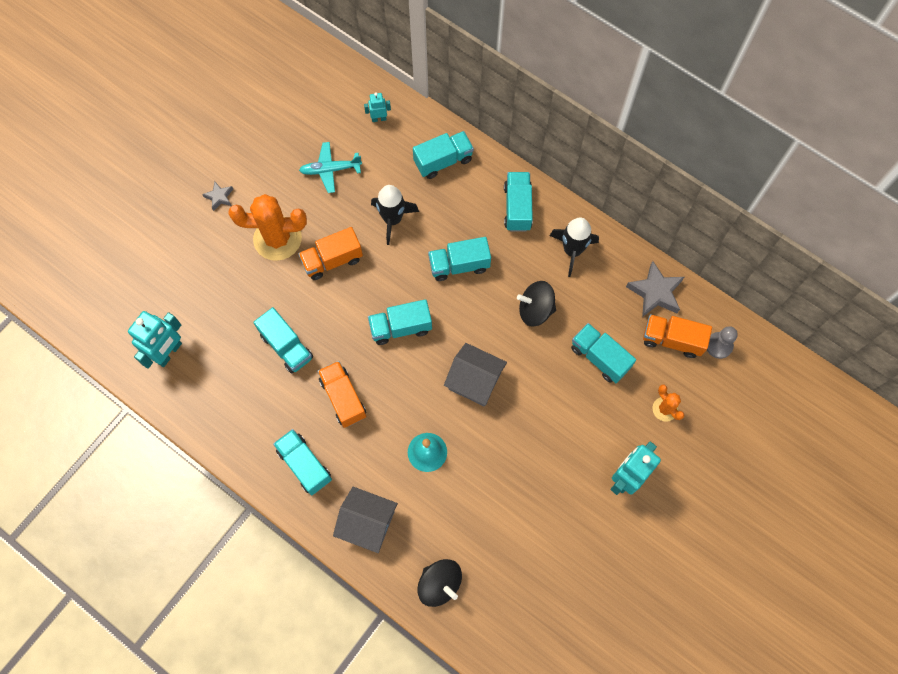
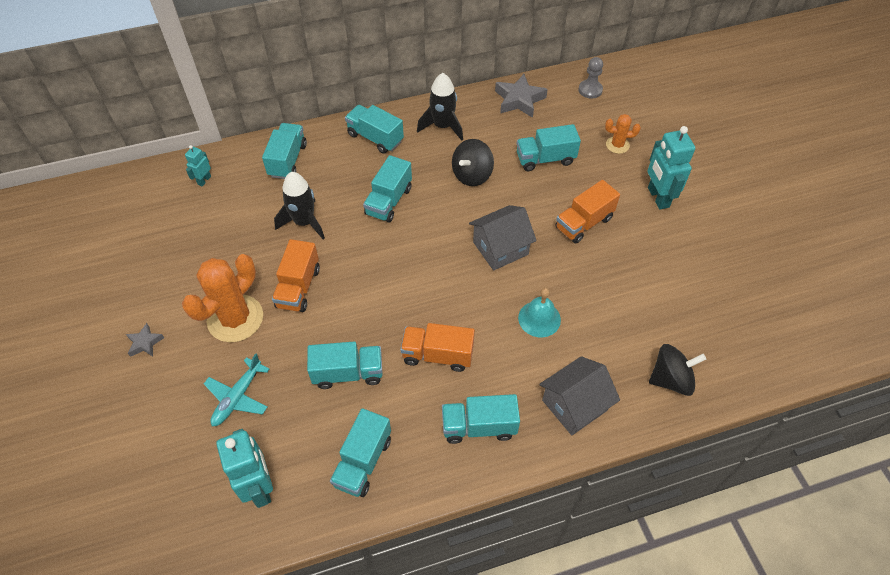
camera: 55 degrees left, 15 degrees down
(330, 170) = (213, 240): turquoise plane -> turquoise plane (238, 397)
(400, 327) = (408, 273): turquoise truck -> turquoise truck (363, 461)
(672, 340) = (565, 111): orange truck -> orange truck (583, 223)

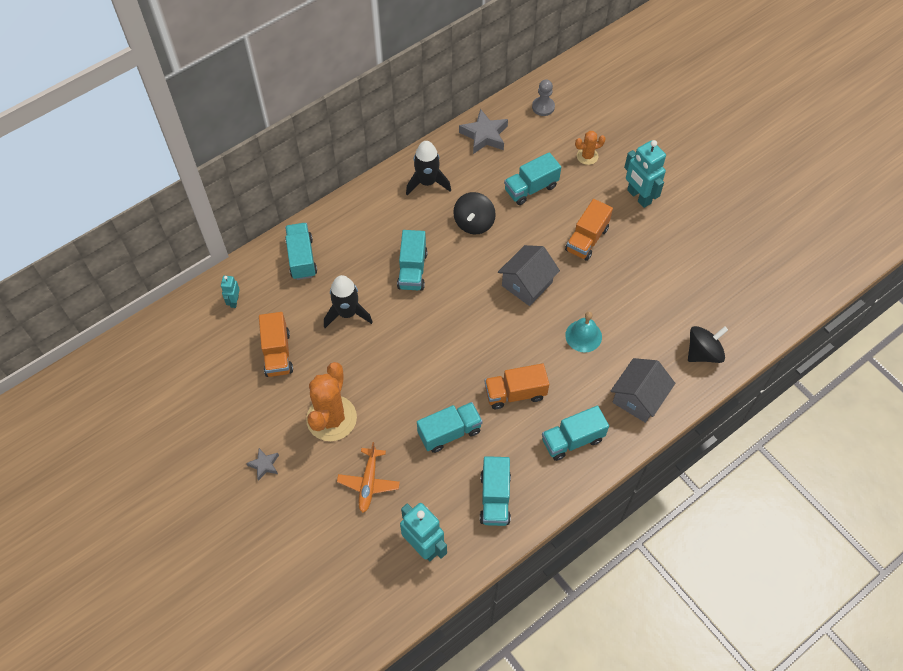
camera: 20 degrees left, 5 degrees up
(238, 397) = (368, 482): turquoise plane -> orange plane
(298, 287) = (372, 374): orange truck -> orange truck (277, 353)
(375, 138) = (371, 212): turquoise truck -> none

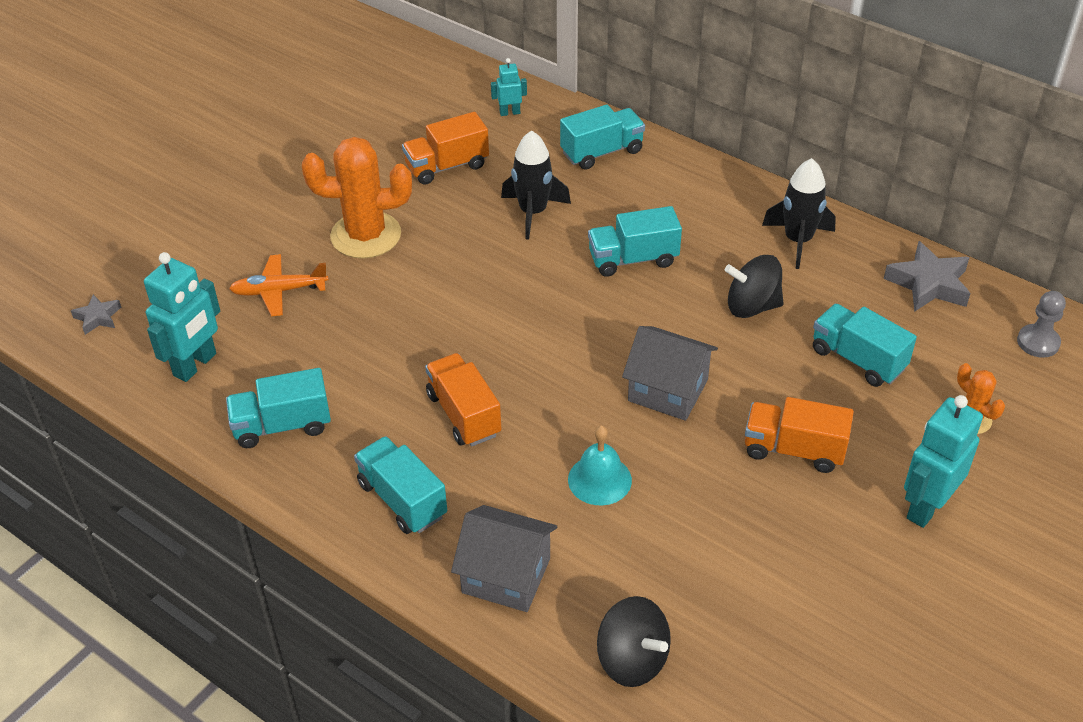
camera: 75 degrees right, 15 degrees down
(264, 465) = (284, 194): grey star -> grey star (98, 317)
(449, 432) = (376, 355): turquoise truck -> none

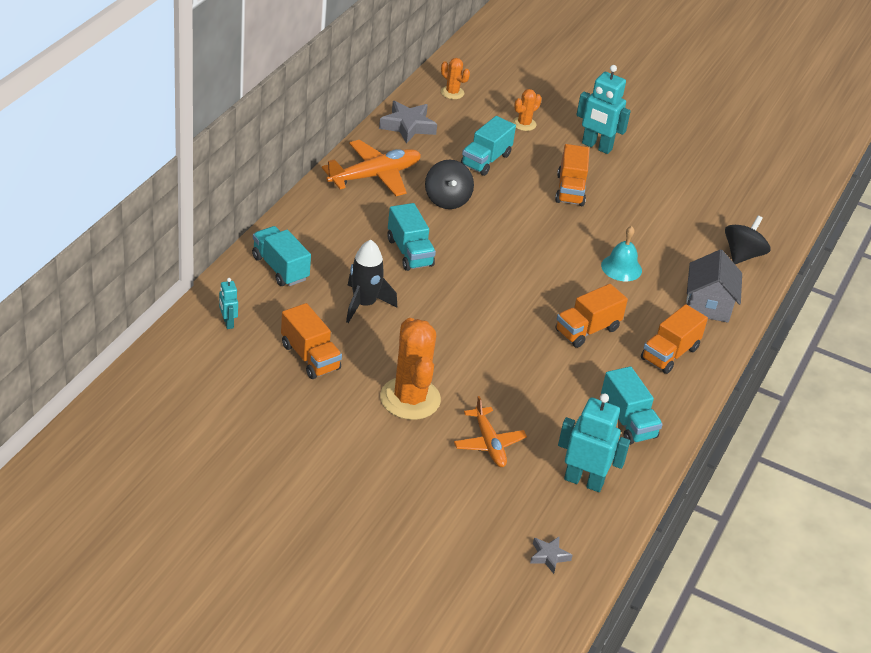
camera: 105 degrees left, 5 degrees down
(402, 499) = (669, 354): turquoise truck -> orange truck
(668, 390) = (536, 238): grey house -> none
(798, 241) = (374, 176): black rocket -> orange plane
(1038, 342) = (452, 92): grey pawn -> orange cactus

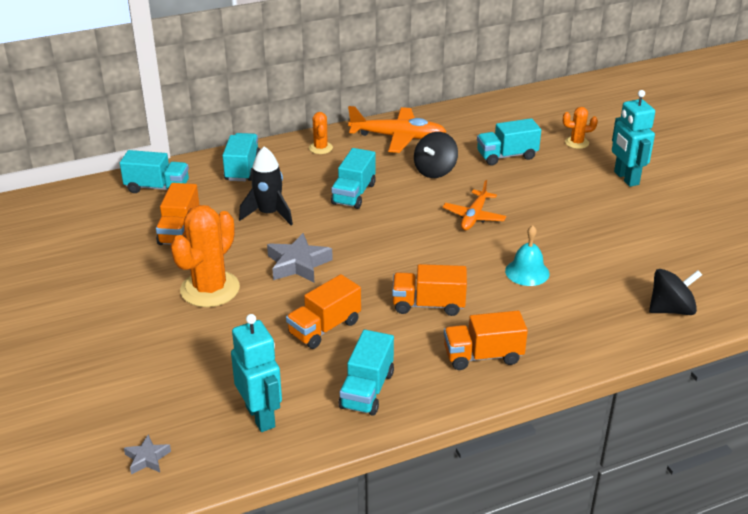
camera: 45 degrees right, 5 degrees down
(228, 323) = (157, 188): turquoise robot -> turquoise truck
(407, 126) = (471, 115): grey star -> grey star (298, 264)
(452, 92) = (540, 105): orange cactus -> orange cactus (320, 148)
(488, 443) = (224, 348): orange plane -> orange plane (474, 216)
(570, 190) = (556, 200): orange truck -> orange truck (324, 328)
(708, 304) = (578, 334): grey house -> none

